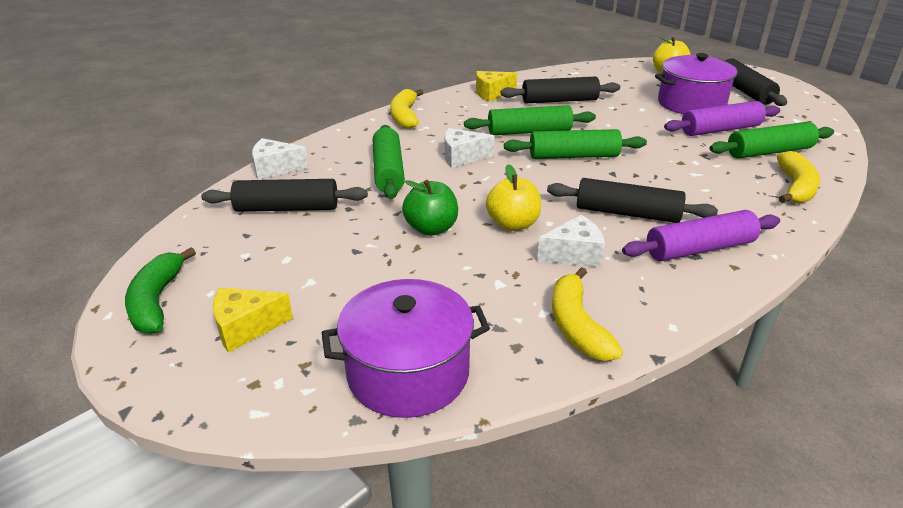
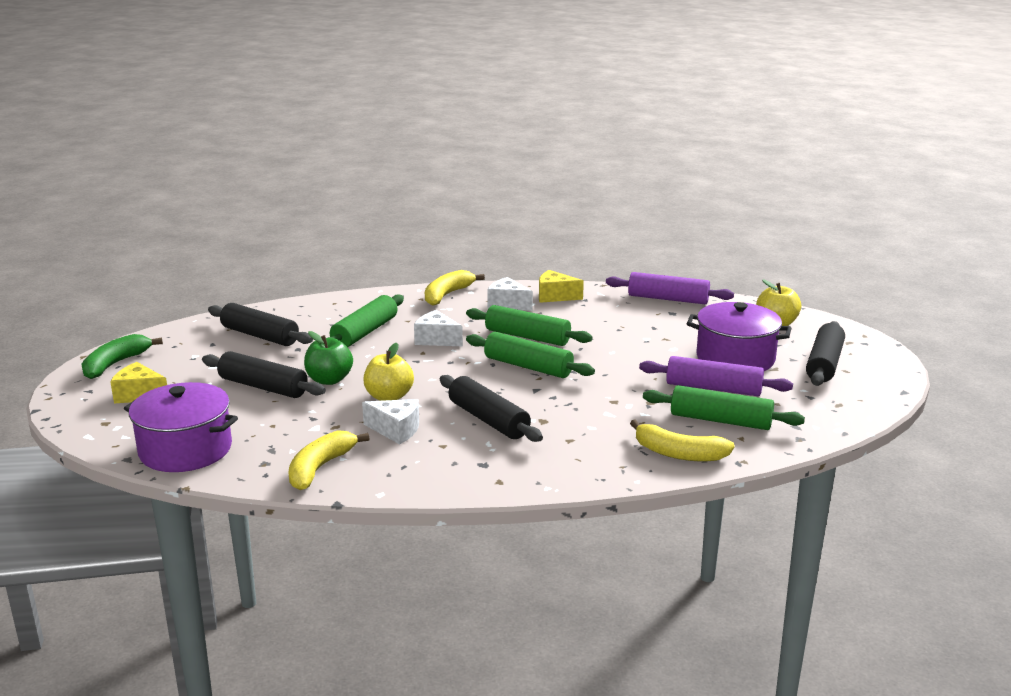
camera: 35 degrees right, 10 degrees down
(275, 168) = (292, 306): white cheese -> white cheese (507, 304)
(559, 100) = (606, 319): black rolling pin -> black rolling pin (263, 387)
(699, 249) = (496, 461): purple rolling pin -> purple rolling pin (668, 299)
(795, 187) = (679, 453): yellow banana -> yellow banana turned 60 degrees clockwise

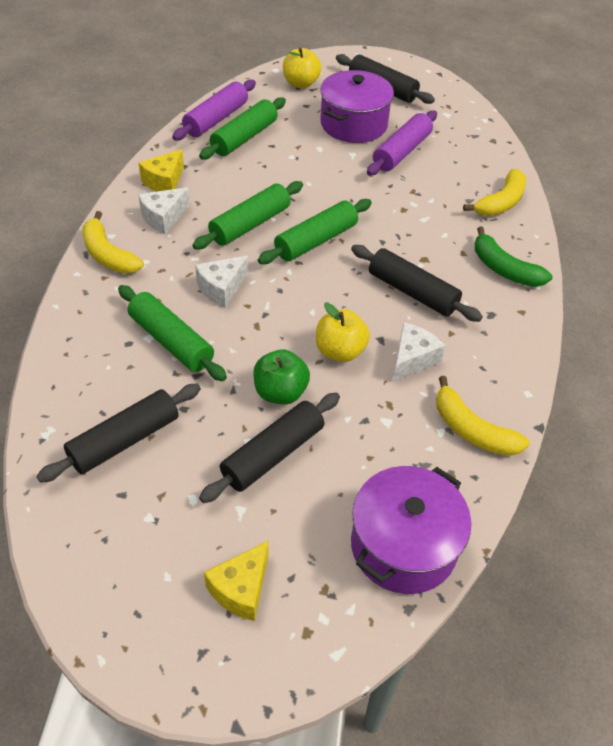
camera: 75 degrees left, 25 degrees up
(115, 364) = (129, 616): green banana -> green banana (504, 269)
(488, 420) = (412, 292): black rolling pin -> black rolling pin turned 60 degrees clockwise
(720, 420) = (455, 166): green rolling pin -> green rolling pin (244, 137)

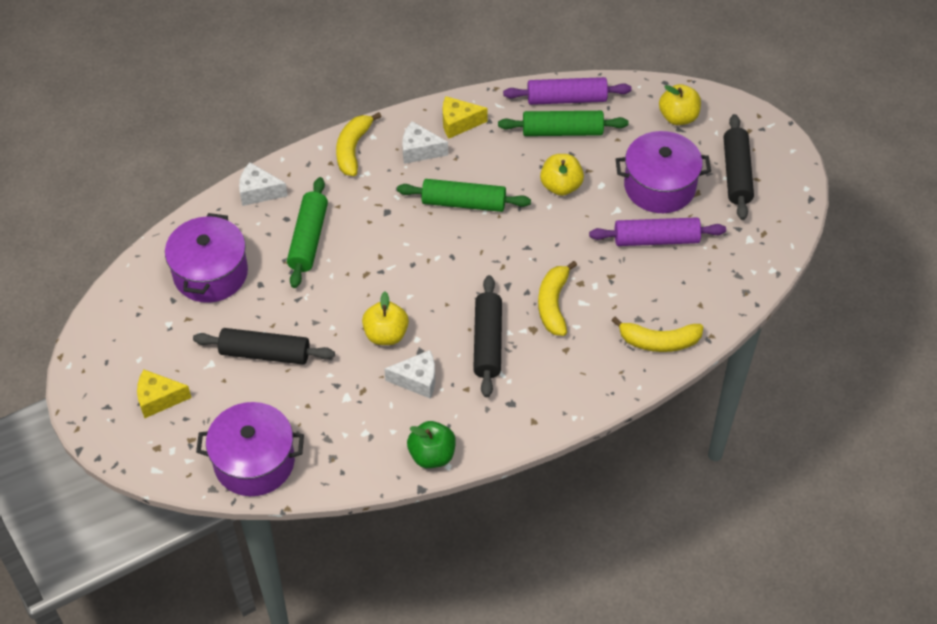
camera: 55 degrees right, 5 degrees up
(124, 440) = (210, 273): black rolling pin -> purple pot
(221, 288) = (382, 231): white cheese -> white cheese (258, 192)
(280, 392) = (318, 325): green apple -> green apple (432, 455)
(296, 167) = (561, 186): none -> yellow apple
(316, 241) = (485, 252): green rolling pin -> none
(472, 430) = (382, 450): yellow banana -> yellow banana (553, 304)
(504, 269) = (573, 385): green banana -> none

